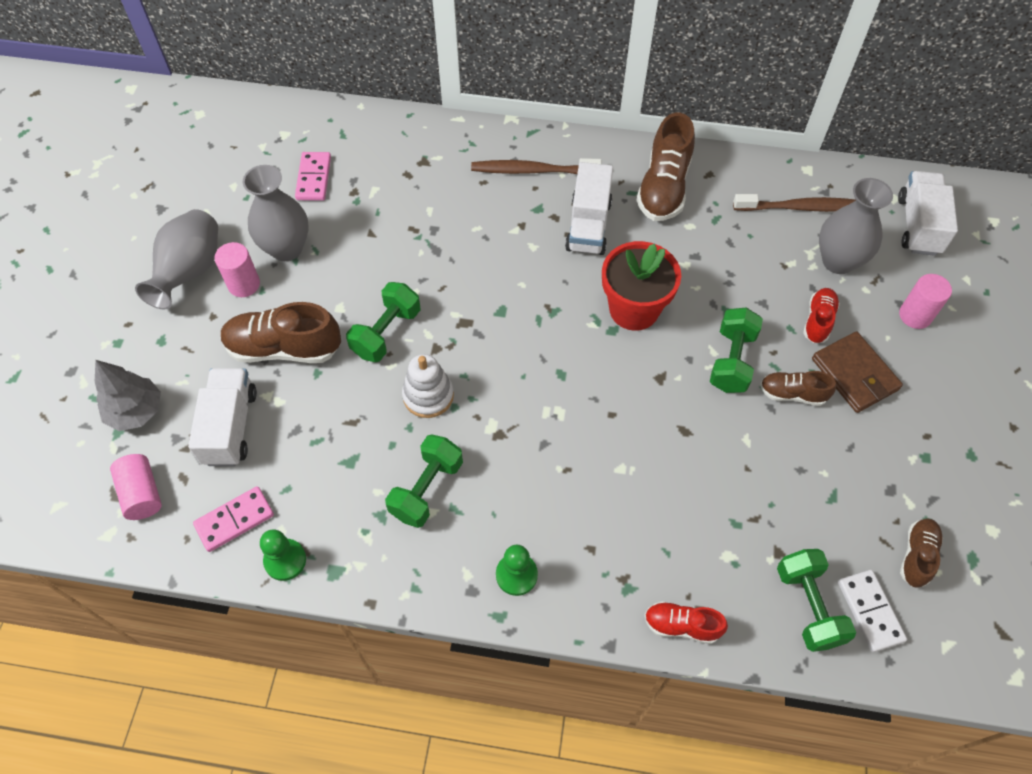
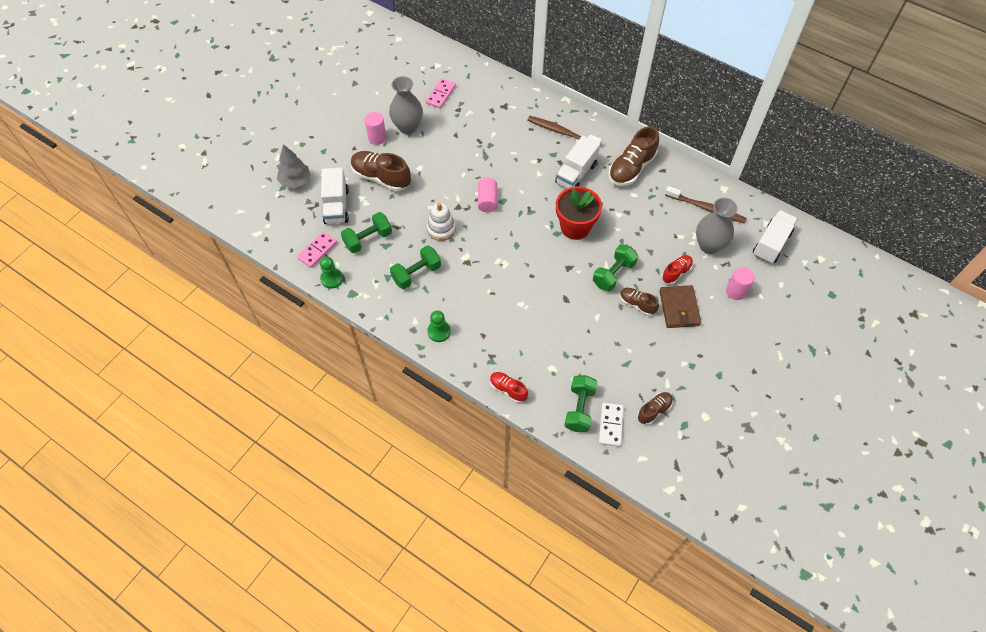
camera: 25 degrees right, 0 degrees up
(142, 493) = (280, 221): pink cylinder -> pink cylinder (487, 200)
(190, 272) = (353, 121): grey vase -> none
(230, 427) = (336, 206): white truck -> white truck turned 150 degrees clockwise
(234, 520) = (317, 250): pink domino -> pink domino turned 45 degrees counterclockwise
(386, 332) = (436, 189): green dumbbell -> green dumbbell (368, 239)

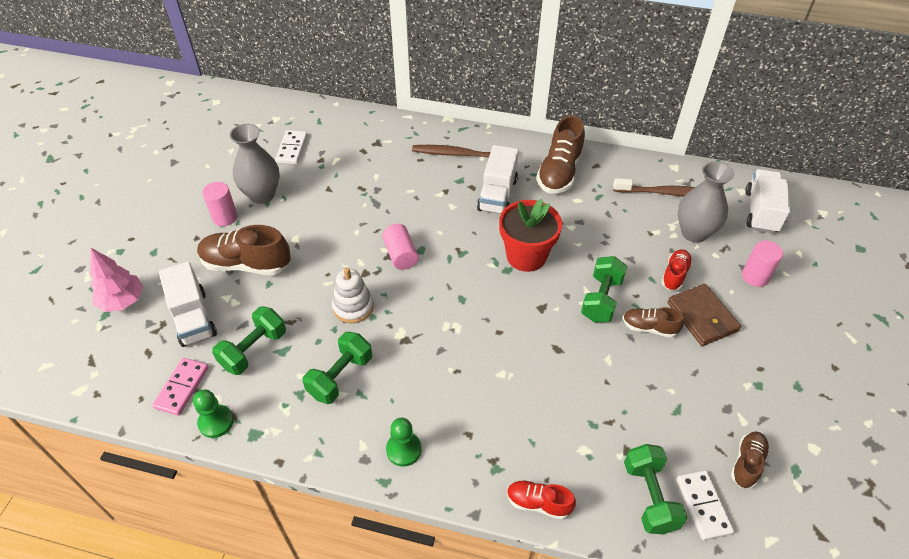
camera: 20 degrees left, 10 degrees down
(295, 181) = (122, 301): grey tree -> pink tree
(440, 95) = (292, 149): pink domino -> white domino

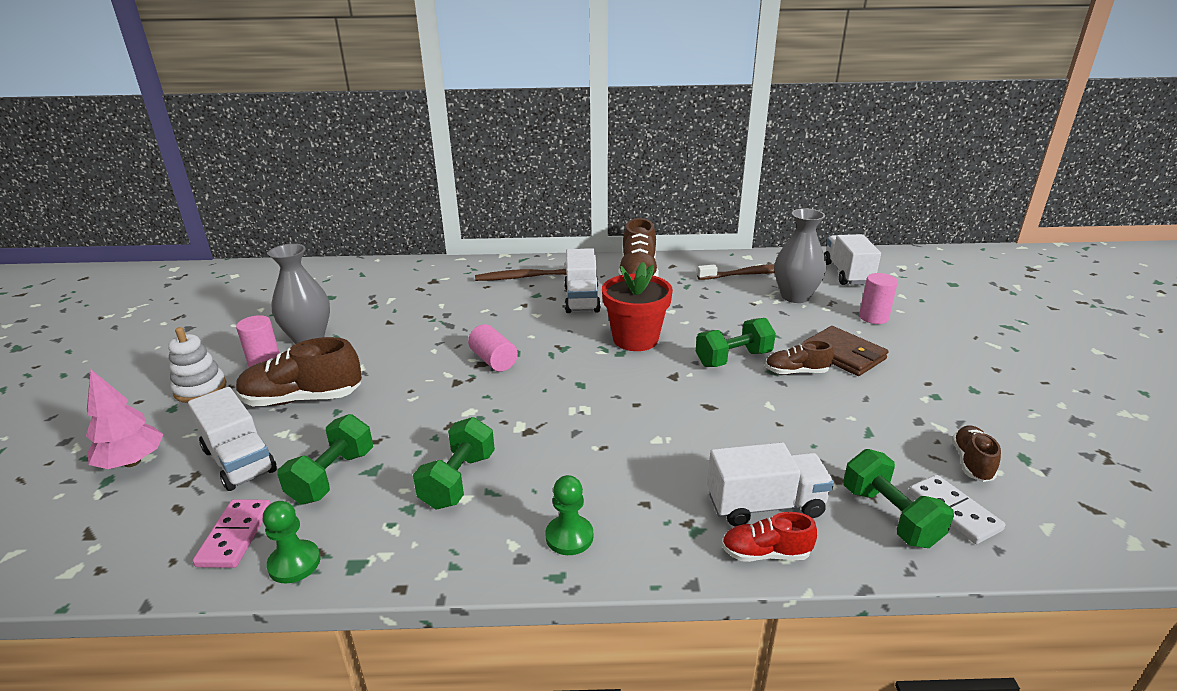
camera: 15 degrees left, 20 degrees down
(292, 149) = (336, 298): white domino -> none
(353, 307) = (452, 413): white stacking toy -> white stacking toy (200, 389)
(558, 460) = (765, 505): none -> white truck
(601, 299) = (733, 359): green dumbbell -> green dumbbell turned 60 degrees clockwise
(674, 275) = (796, 328): red shoe -> none

